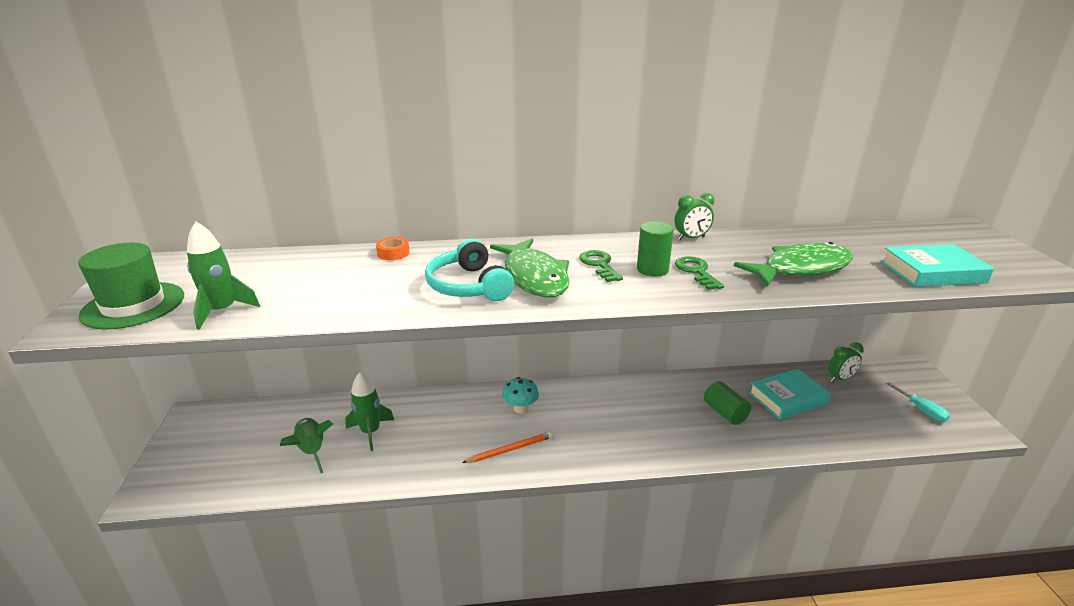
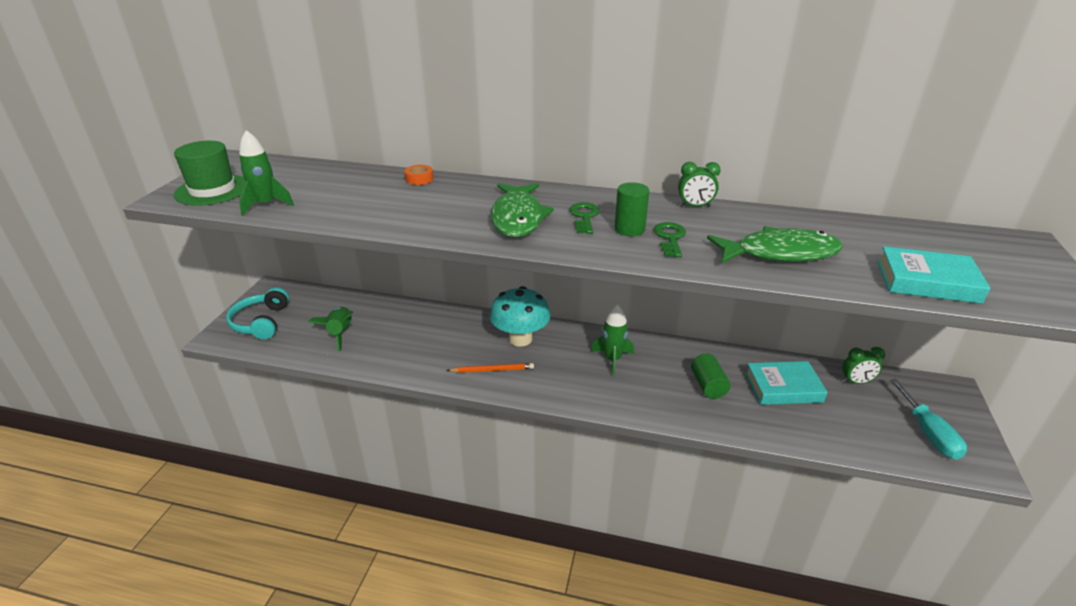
camera: 20 degrees right, 5 degrees up
(370, 432) = (390, 330): green rocket -> green rocket (612, 360)
(468, 286) = (457, 216): turquoise headphones -> turquoise headphones (261, 322)
(520, 408) = (520, 339): turquoise mushroom -> turquoise mushroom, size x1.79
(921, 410) = (928, 433): turquoise screwdriver -> turquoise screwdriver, size x1.52

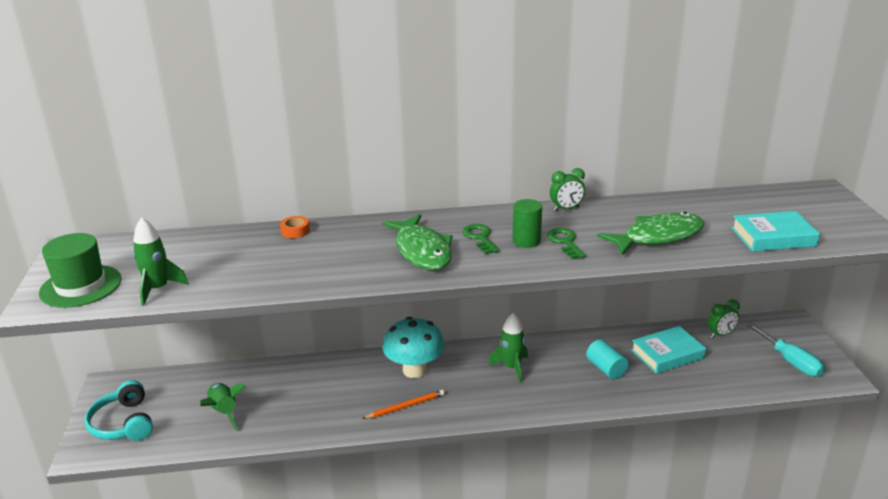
camera: 20 degrees left, 5 degrees down
(708, 385) = (606, 369): green cylinder -> turquoise cylinder

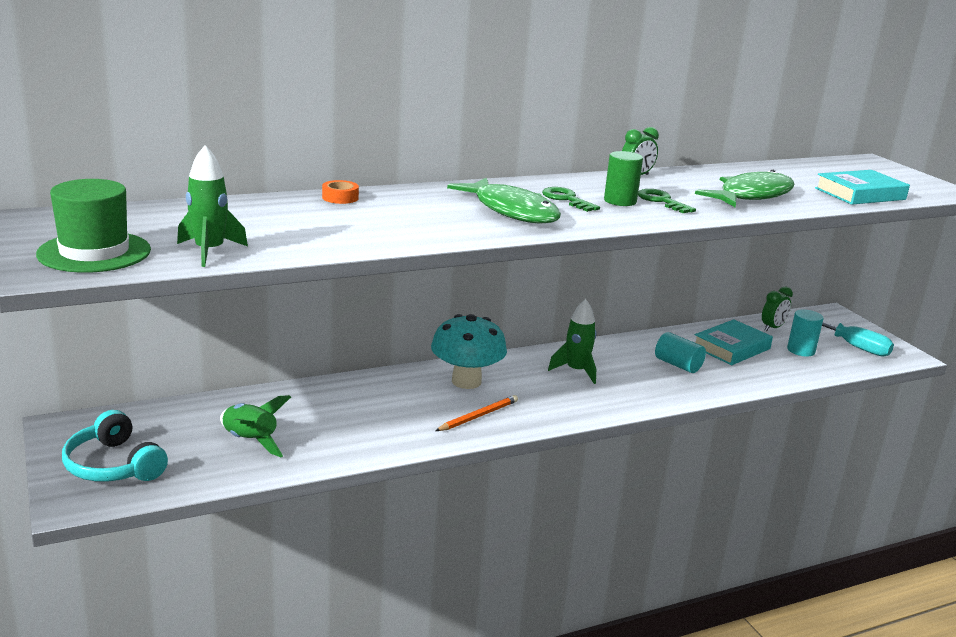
camera: 20 degrees left, 5 degrees down
(734, 362) = (801, 350): none -> turquoise cylinder

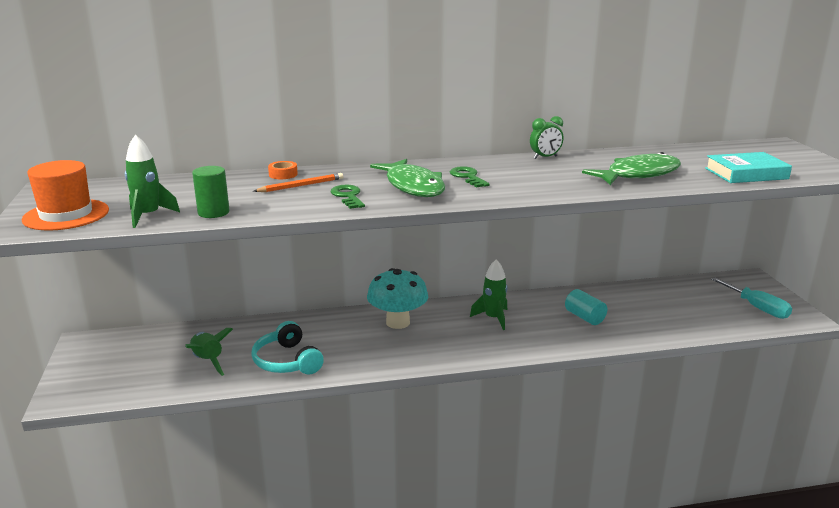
camera: 15 degrees right, 0 degrees up
(94, 252) = (66, 215): green hat -> orange hat
(113, 465) = (102, 373): turquoise headphones -> turquoise headphones (287, 361)
(478, 416) = (393, 352): orange pencil -> orange pencil (301, 185)
(620, 201) = (513, 178): green cylinder -> green cylinder (213, 212)
(661, 201) = (551, 179): green key -> green key (348, 196)
(731, 348) = (640, 304): turquoise book -> none
(772, 328) = (687, 288): green clock -> none
(801, 350) = (704, 309): turquoise cylinder -> none

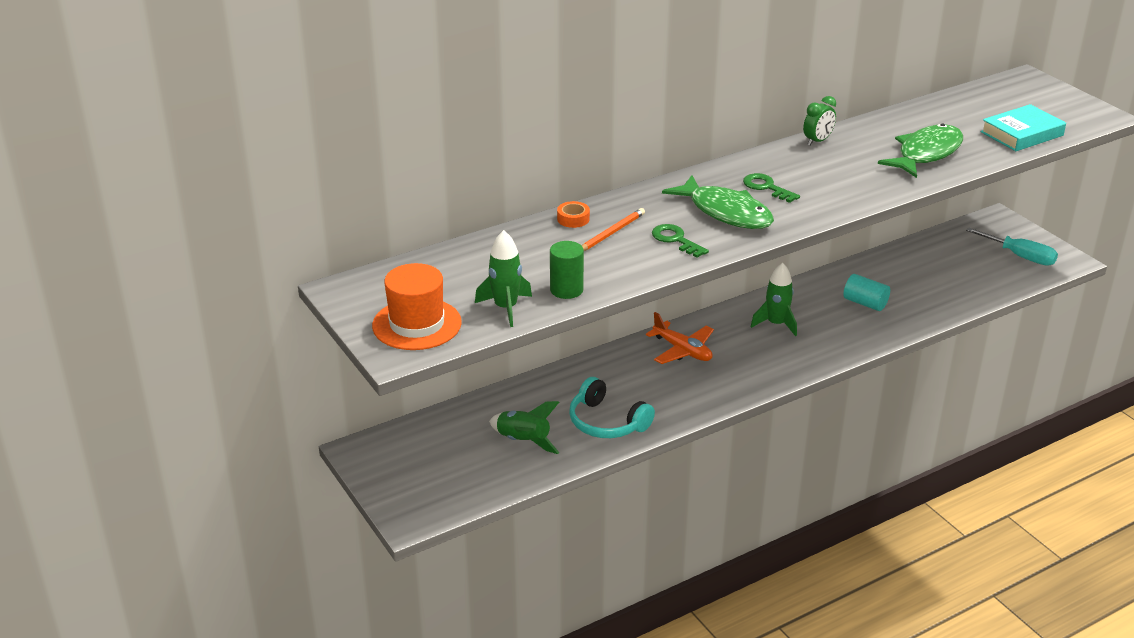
camera: 20 degrees left, 10 degrees up
(398, 322) = (682, 350): turquoise mushroom -> orange plane

